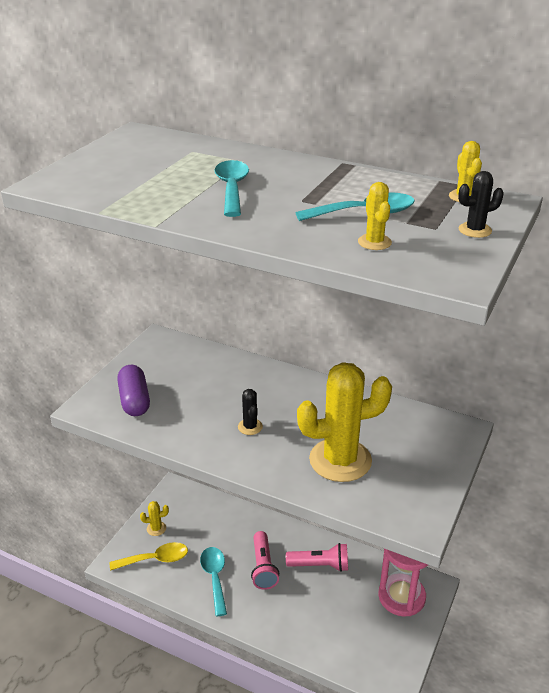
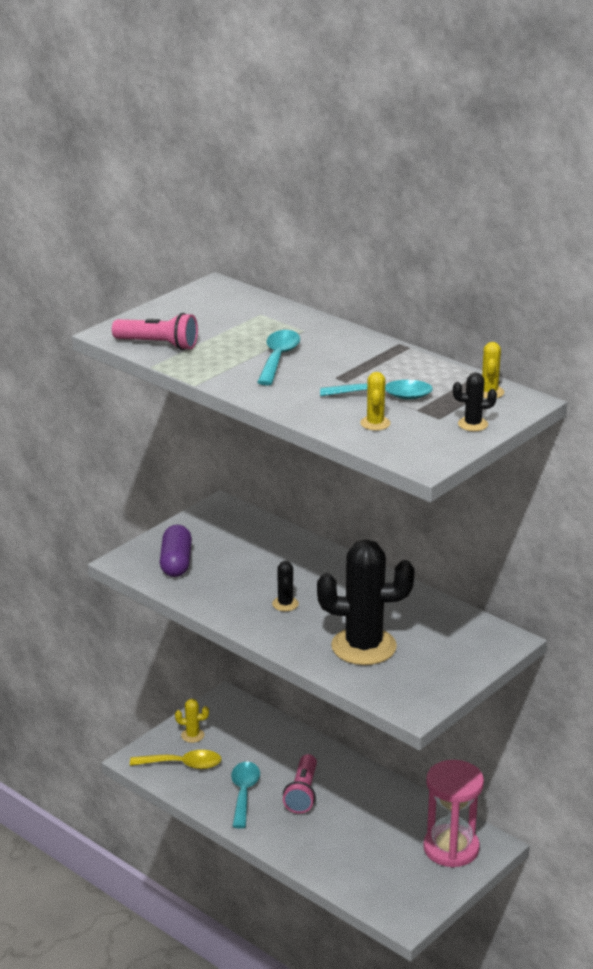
camera: 15 degrees right, 5 degrees down
(320, 565) = (369, 803): pink flashlight -> pink flashlight (158, 344)
(340, 460) = (363, 646): yellow cactus -> black cactus

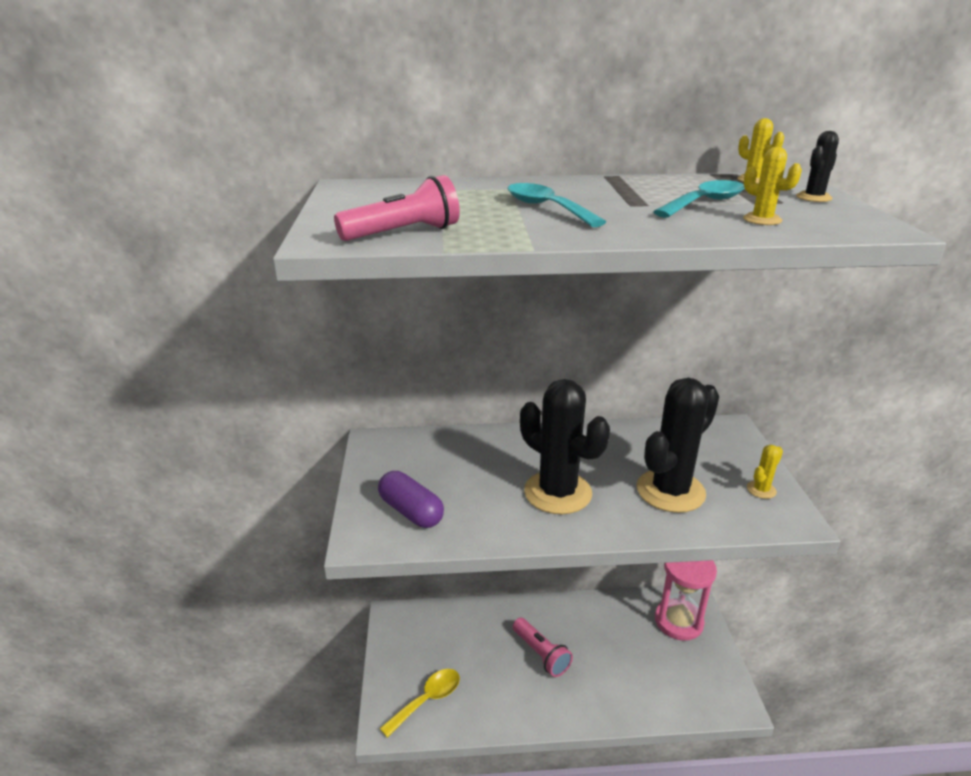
camera: 45 degrees left, 0 degrees up
(192, 735) = (403, 666): yellow cactus -> yellow cactus (761, 490)
(244, 793) = (503, 688): turquoise spoon -> none
(285, 604) = (557, 492): black cactus -> black cactus, size x2.38

